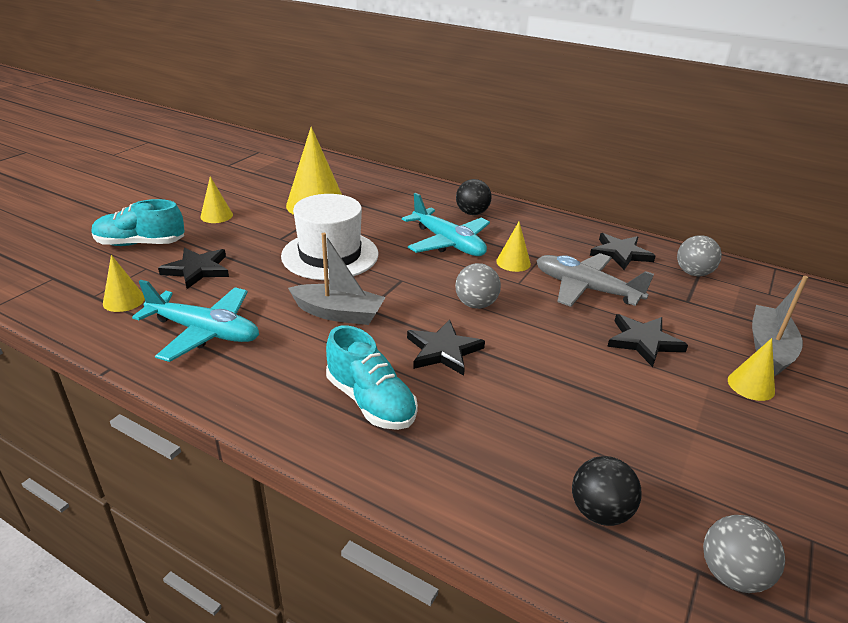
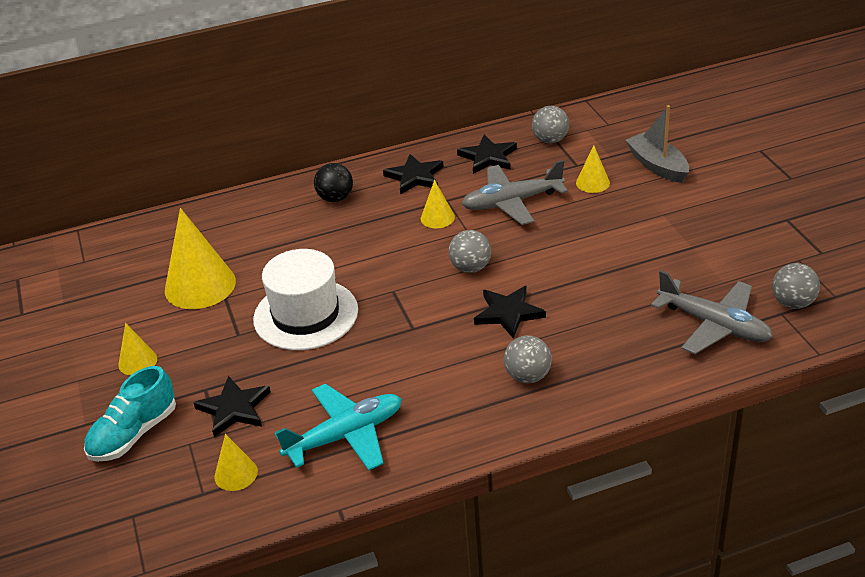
camera: 45 degrees left, 5 degrees up
(338, 313) = (402, 347): grey boat -> none
(370, 401) = (528, 376): turquoise shoe -> grey ball
(448, 243) = (367, 237): turquoise plane -> none
(599, 511) = (714, 325): black ball -> grey plane
(643, 341) = (596, 214): black star -> black star (415, 177)
(751, 385) = (679, 198): yellow cone -> yellow cone (592, 183)

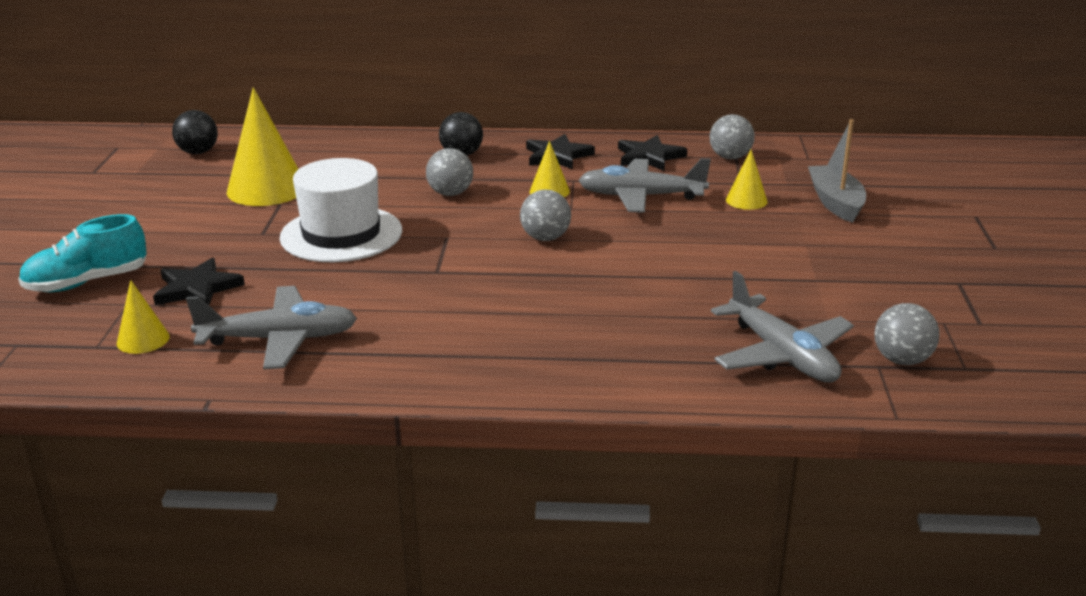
camera: 20 degrees right, 10 degrees down
(100, 262) = (198, 152): none -> black ball
(137, 361) = (150, 230): yellow cone -> none
(345, 435) = (279, 339): turquoise plane -> grey plane
(508, 313) = (549, 284): black star -> none
(528, 376) = (519, 343): grey ball -> grey ball (450, 193)

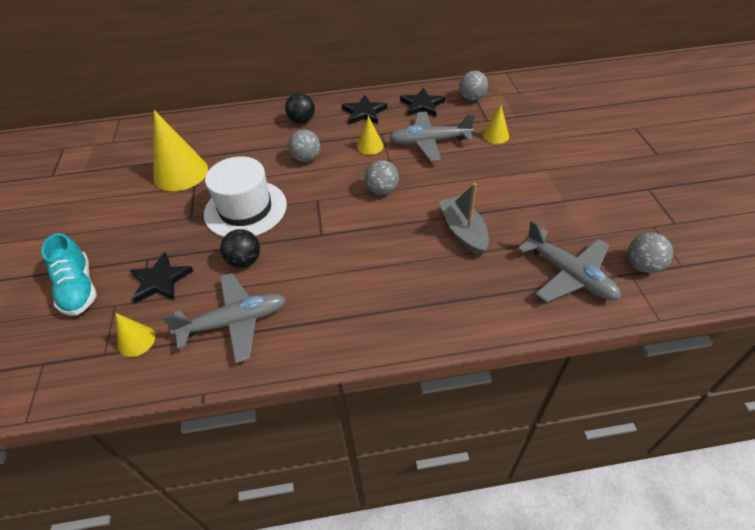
camera: 10 degrees left, 20 degrees up
(87, 282) = (78, 288): turquoise shoe -> turquoise shoe turned 75 degrees counterclockwise
(198, 152) = (122, 145): black ball -> black ball (244, 261)
(835, 202) = (550, 129): grey boat -> grey boat (463, 232)

